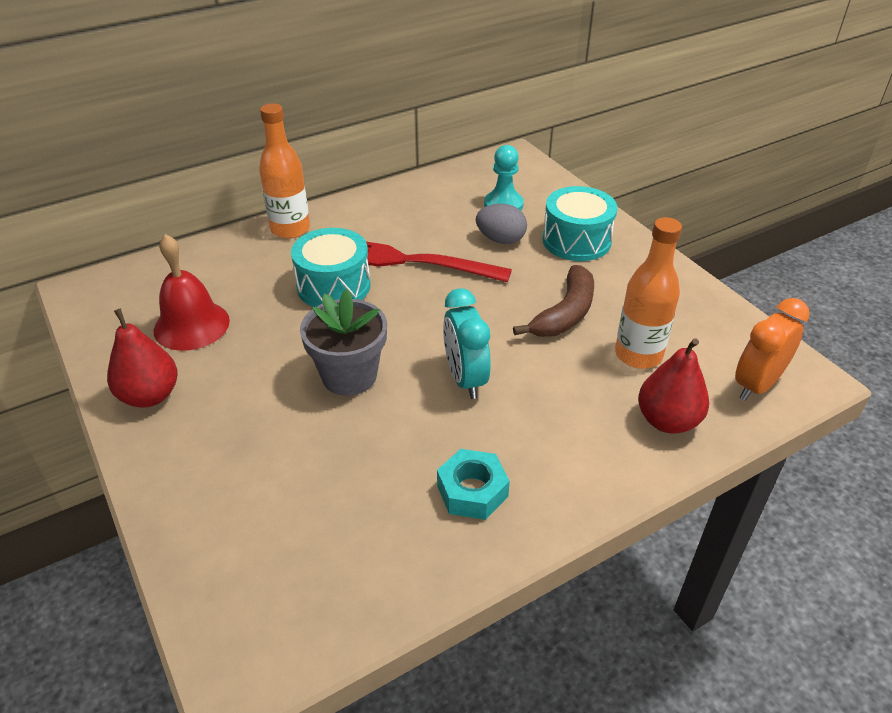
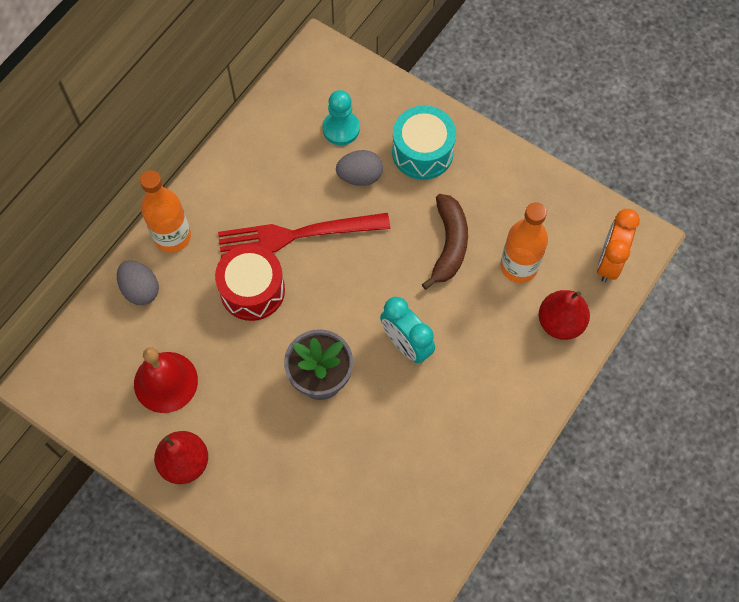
camera: 25 degrees left, 25 degrees up
(230, 254) = (140, 289): none -> grey egg
(333, 286) = (252, 290): turquoise drum -> red drum
(472, 491) = (458, 440): turquoise nut -> none

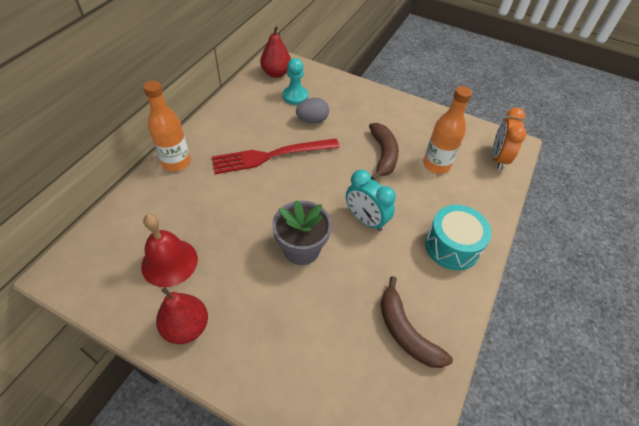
camera: 10 degrees left, 15 degrees down
(140, 289) = (150, 198): grey egg -> none
(252, 290) = (240, 192): red drum -> none
(422, 152) = (353, 105): turquoise drum -> turquoise drum (452, 246)
(425, 492) = (406, 332): none -> brown banana
(560, 323) = (477, 197): red pear -> red pear (276, 73)

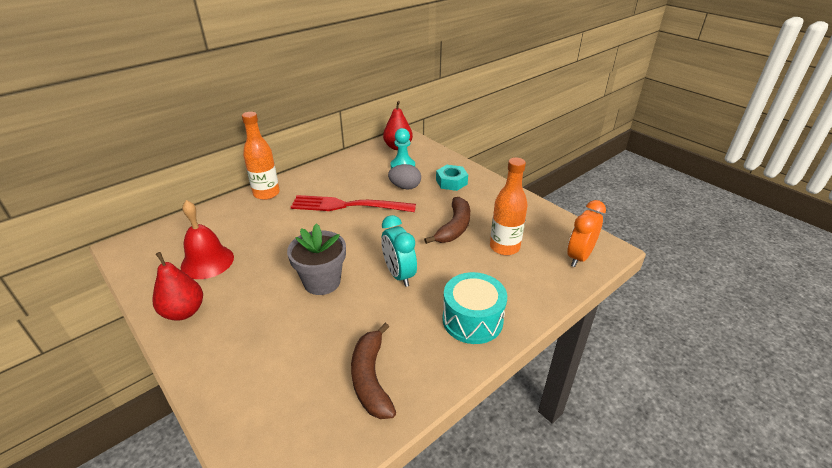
camera: 25 degrees right, 15 degrees down
(351, 104) = (451, 182): none -> turquoise nut

